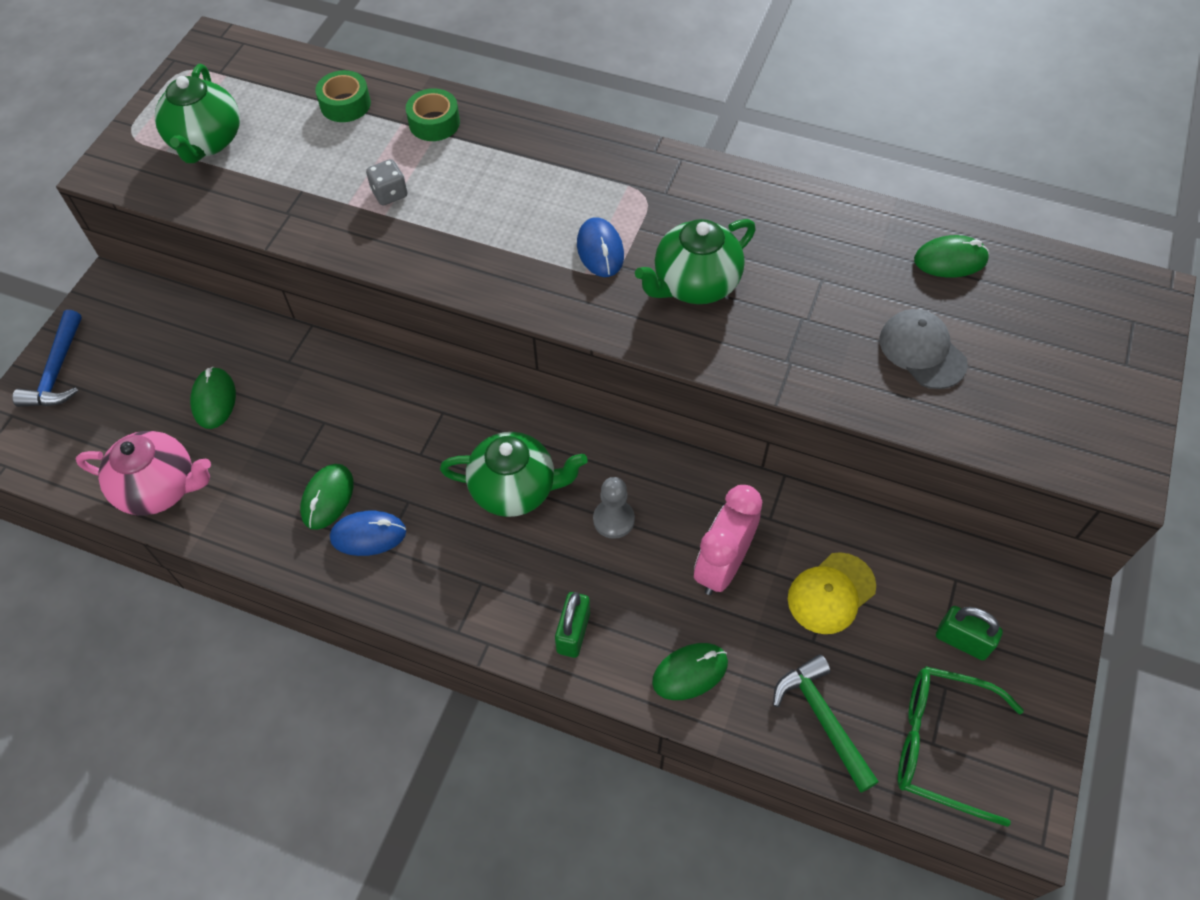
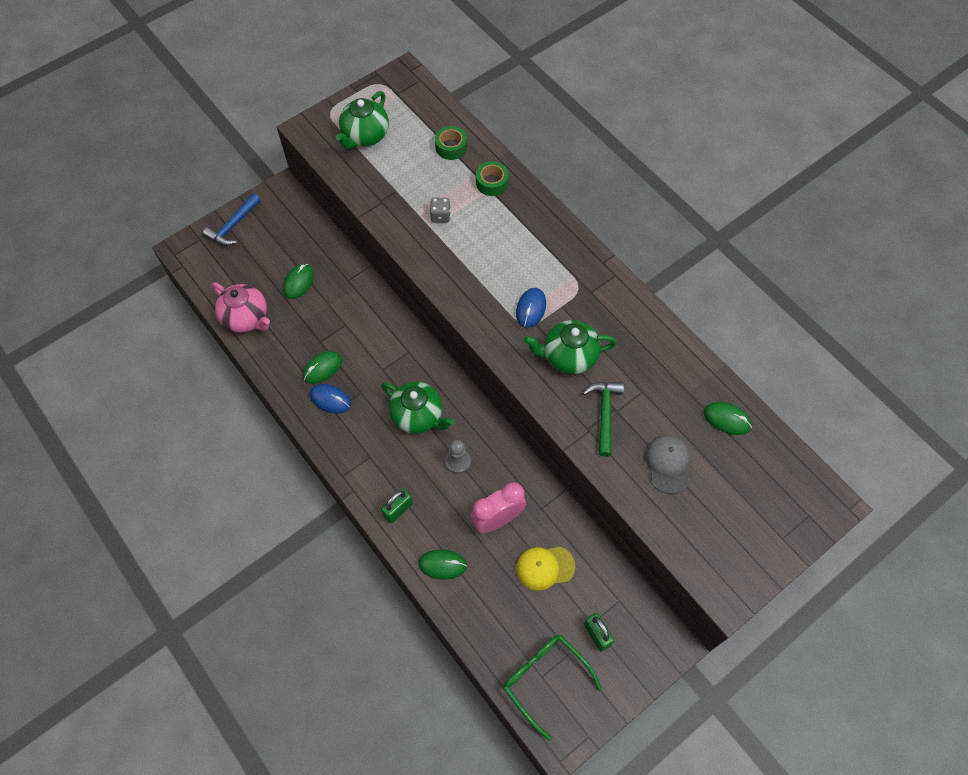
camera: 30 degrees right, 5 degrees up
(822, 719) = (493, 629): green hammer -> green hammer (604, 414)

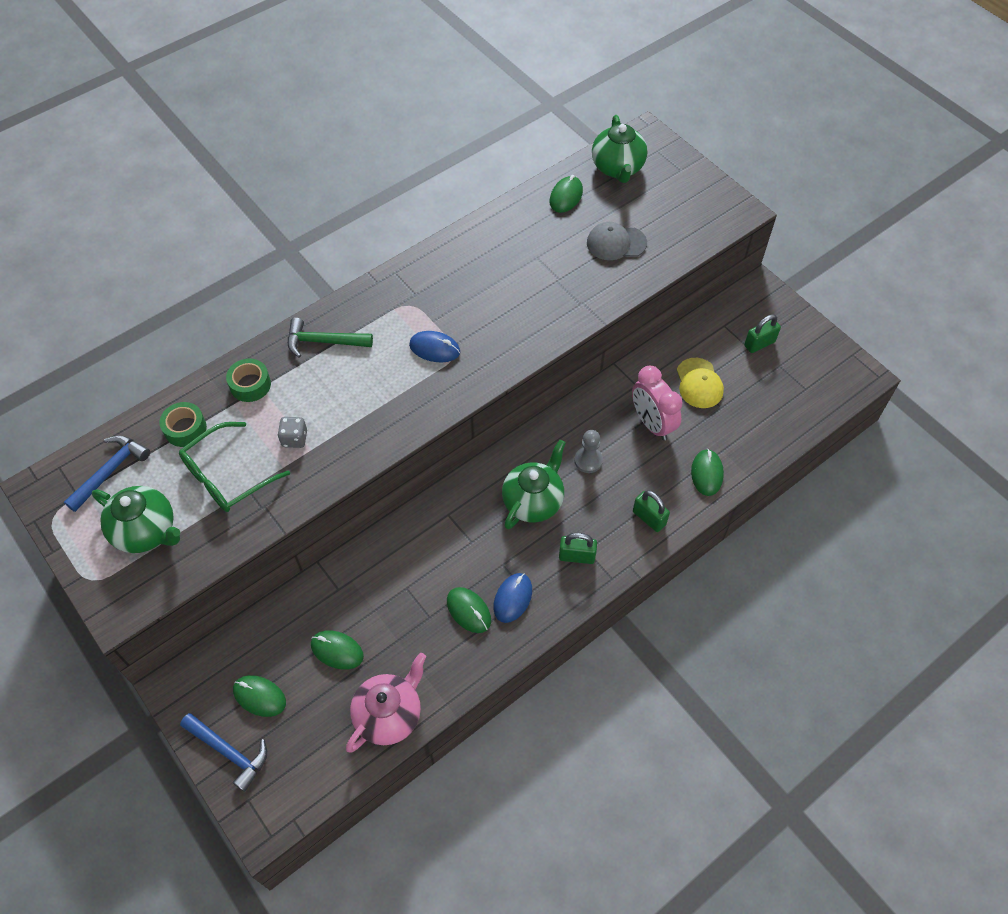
camera: 90 degrees left, 5 degrees down
(270, 239) = (259, 696): none -> green mouse
(364, 448) = (576, 556): none -> green padlock
(415, 109) = (110, 471): none -> blue hammer
(545, 679) = (808, 386): green glasses -> green glasses (227, 476)
(568, 356) = (496, 316): green teapot -> green teapot (617, 168)
(604, 414) = (563, 289): green hammer -> green hammer (323, 342)

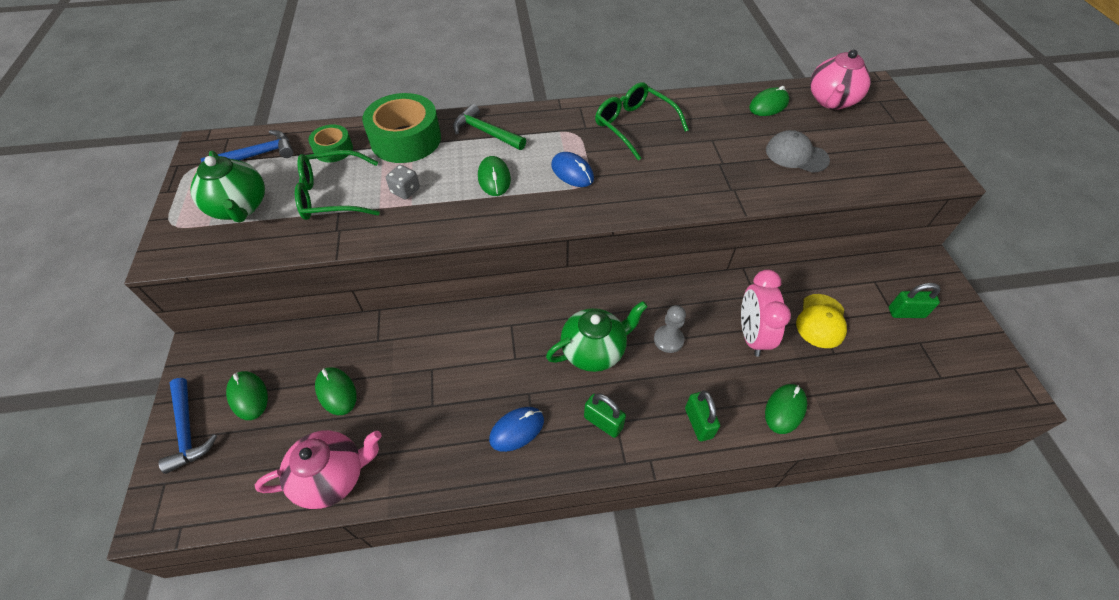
camera: 30 degrees right, 5 degrees down
(250, 385) = (406, 139): green tape -> green tape, size x1.87
(459, 272) = (634, 126): none -> green glasses
(468, 611) = (469, 419): green mouse -> green mouse (494, 178)
(617, 168) = (831, 101): green teapot -> pink teapot

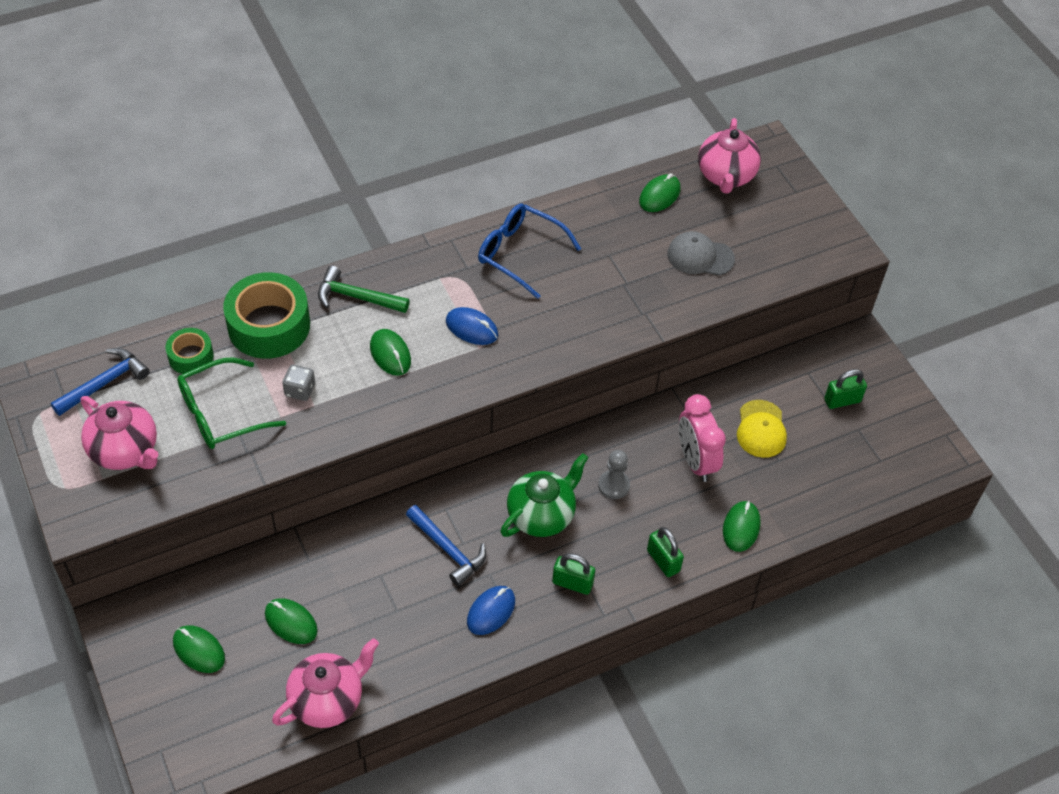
camera: 20 degrees left, 0 degrees up
(187, 430) = (153, 698): blue hammer -> blue hammer (448, 549)
(240, 208) = (125, 451): green teapot -> pink teapot
(634, 126) = (520, 254): green glasses -> blue glasses

